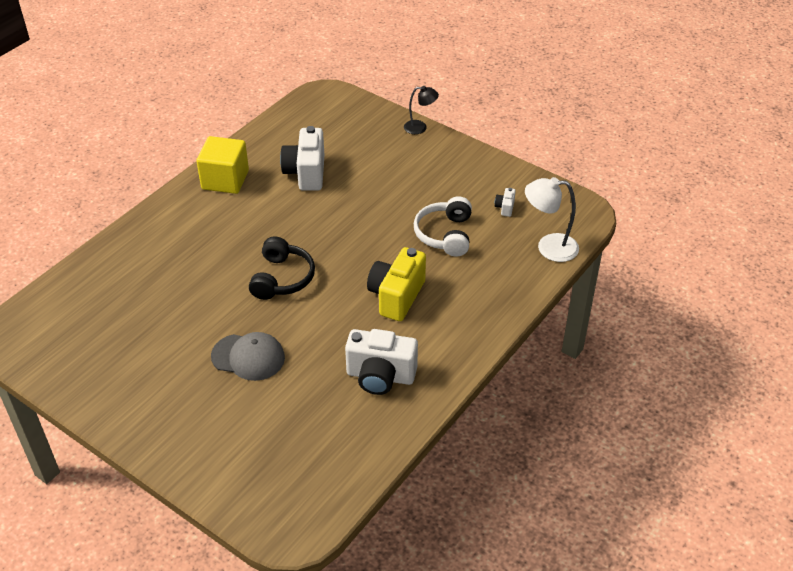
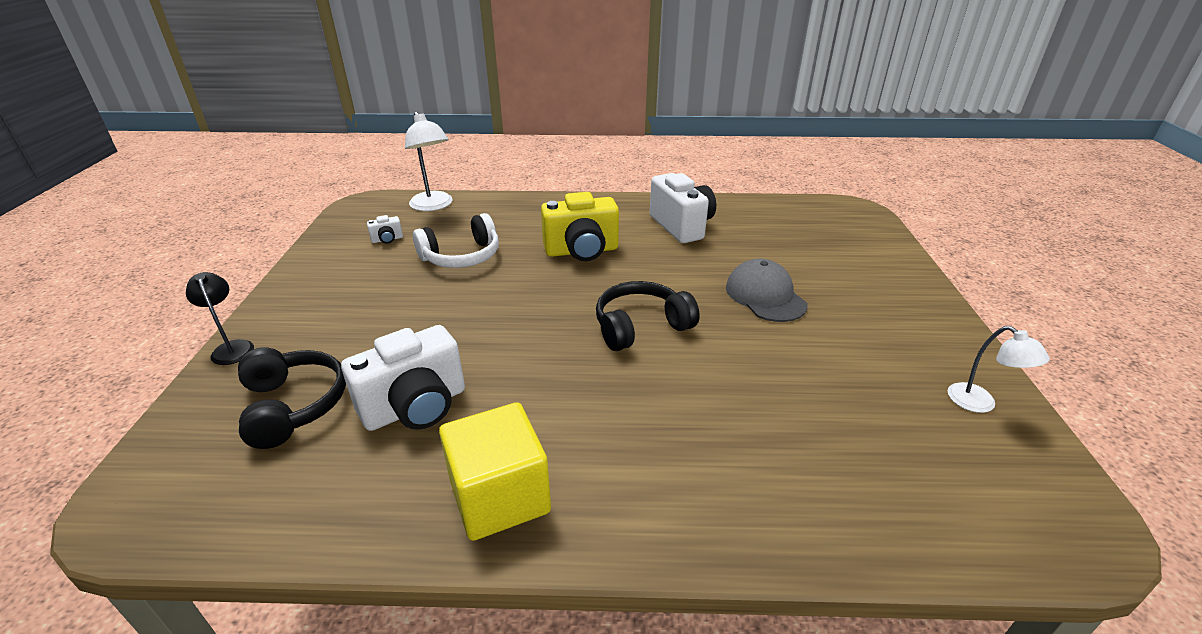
camera: 125 degrees left, 10 degrees down
(75, 373) = (980, 403): none -> white lamp
(347, 139) = (293, 405): none -> black headphones

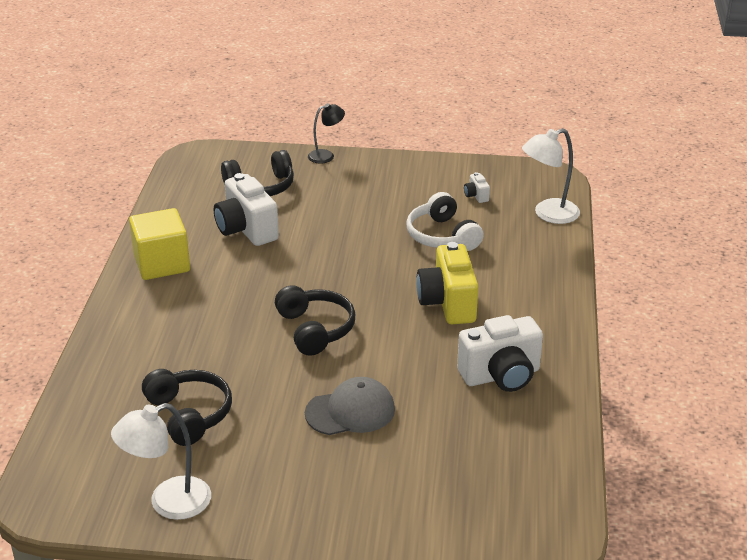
camera: 95 degrees right, 0 degrees up
(832, 408) = (189, 414): none -> black headphones
(980, 403) = (168, 503): white lamp -> white lamp, size x1.58

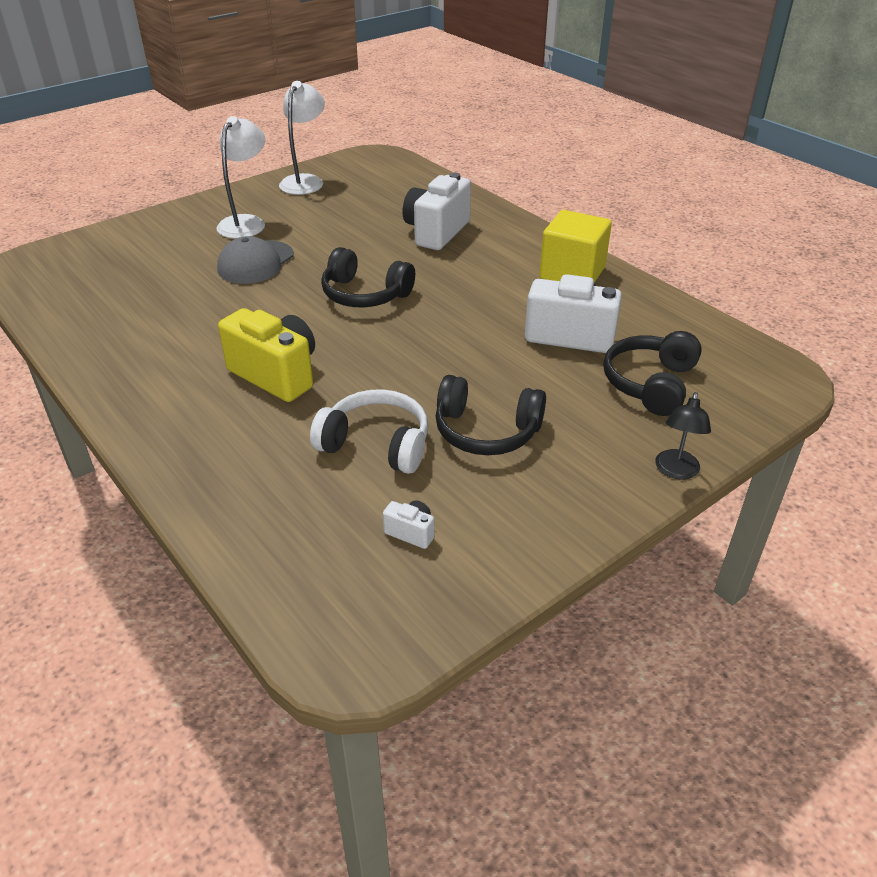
camera: 135 degrees right, 5 degrees up
(189, 414) = (365, 213): black headphones -> black headphones (486, 431)
(501, 376) = (155, 341): white camera -> white camera (436, 232)
(548, 214) = (280, 565): white lamp -> white lamp (246, 222)

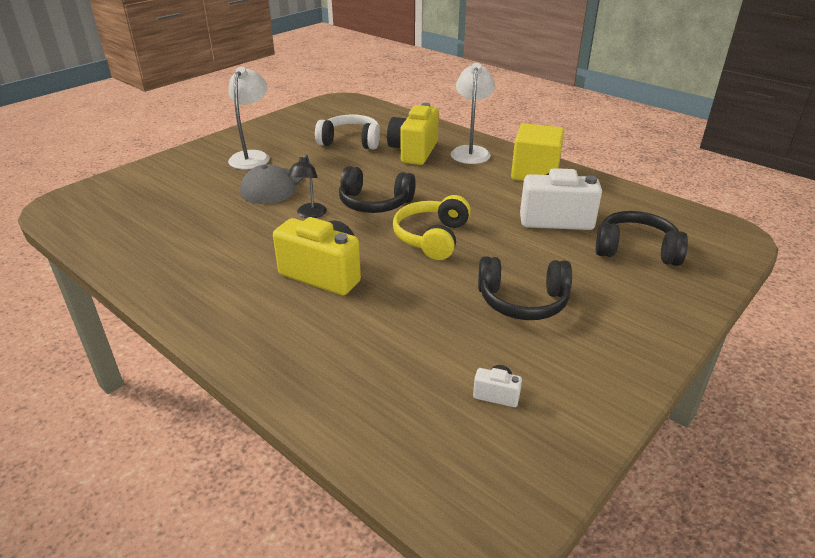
camera: 10 degrees left, 5 degrees down
(305, 181) = (291, 122): white lamp -> white lamp (470, 151)
(376, 444) = (434, 322): white headphones -> white headphones (350, 141)
(414, 344) = (432, 238): none -> yellow headphones
(436, 232) = (413, 152): white camera -> yellow camera
(650, 384) = (636, 250): black headphones -> black headphones turned 90 degrees clockwise
(676, 471) = (690, 316): black lamp -> black lamp (310, 214)

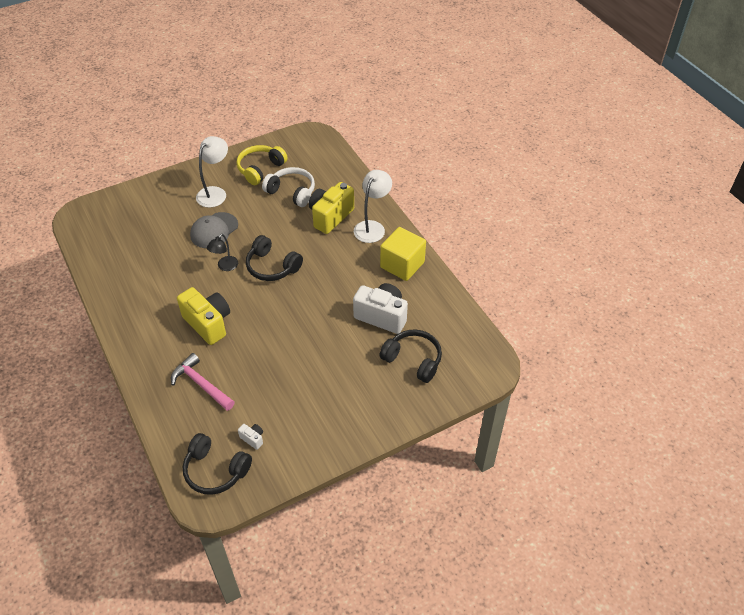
camera: 20 degrees right, 15 degrees up
(360, 345) = (201, 384): none -> pink hammer
(432, 238) = (290, 311): yellow headphones -> yellow headphones (260, 169)
(522, 301) = (310, 380): black headphones -> black headphones (215, 470)

